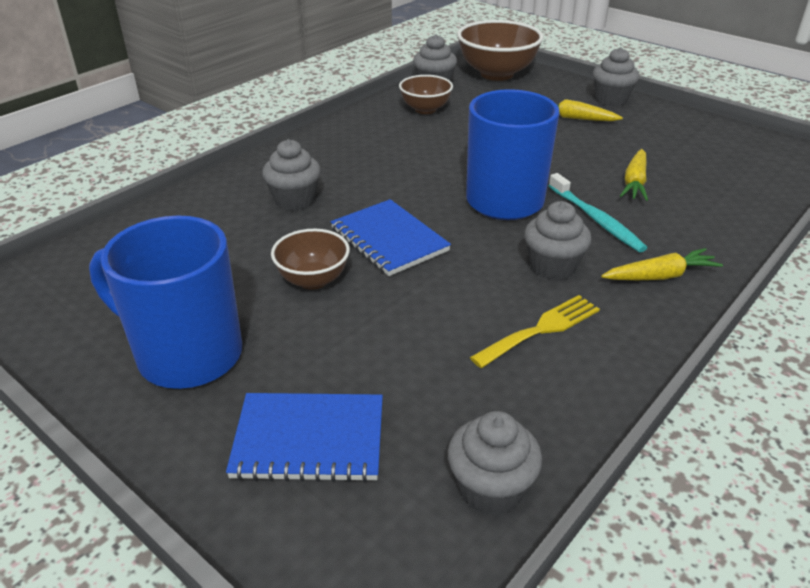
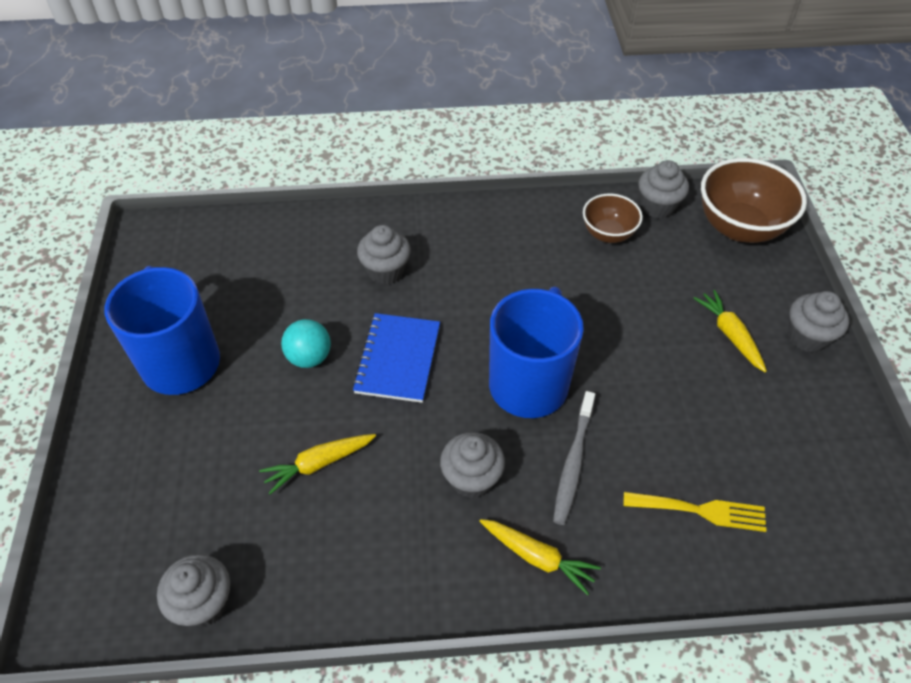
camera: 45 degrees right, 15 degrees up
(309, 440) = (166, 480): blue notebook -> none
(313, 280) = (309, 357): brown bowl -> turquoise ball
(541, 329) = (387, 523): yellow fork -> yellow fork (701, 511)
(596, 219) = (573, 462): turquoise toothbrush -> grey toothbrush
(634, 182) = (668, 451): yellow carrot -> yellow carrot (318, 464)

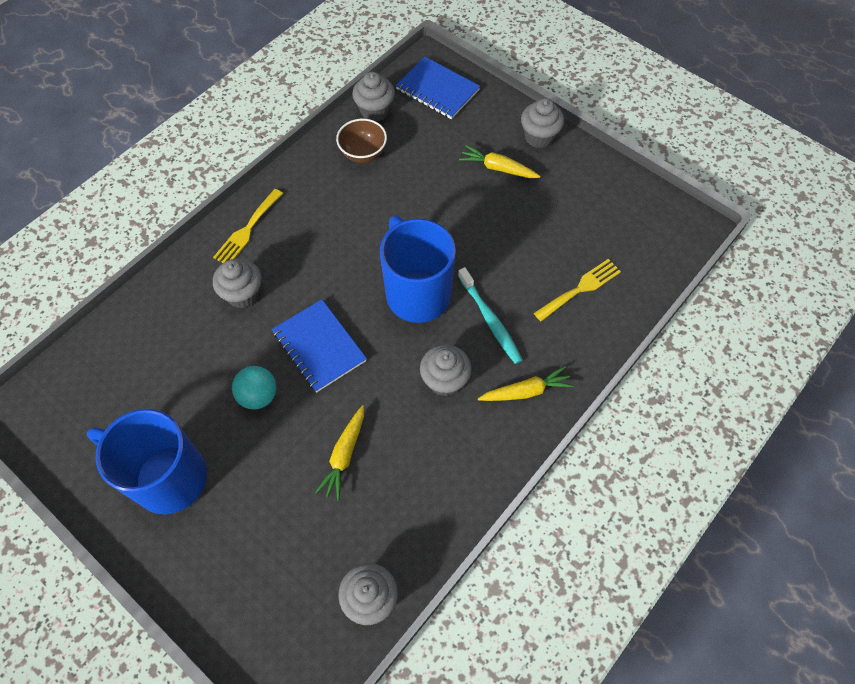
camera: 45 degrees left, 10 degrees up
(443, 225) = (247, 230): none -> yellow fork
(573, 462) = (490, 320): grey toothbrush -> turquoise toothbrush
(739, 227) = (437, 90): brown bowl -> blue notebook

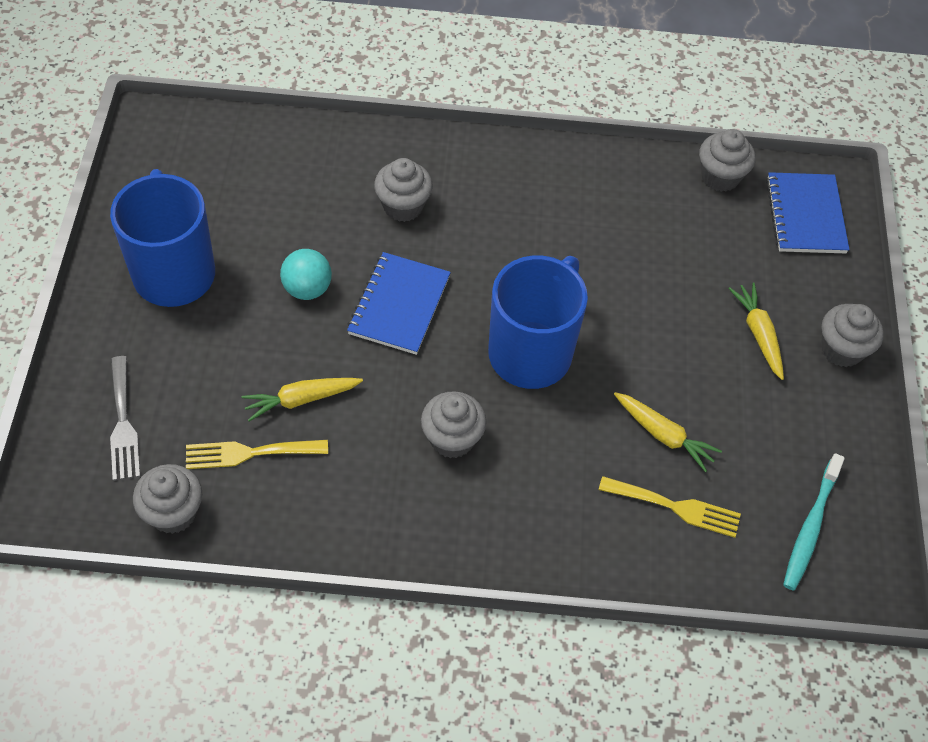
camera: 50 degrees right, 5 degrees down
(247, 230) = (475, 163): yellow fork -> yellow fork (249, 453)
(269, 592) = (123, 424): none -> grey fork
(363, 154) = (656, 200): brown bowl -> none
(490, 320) = (558, 439): turquoise toothbrush -> turquoise toothbrush (810, 527)
(526, 391) = (501, 524): yellow carrot -> yellow carrot (663, 435)

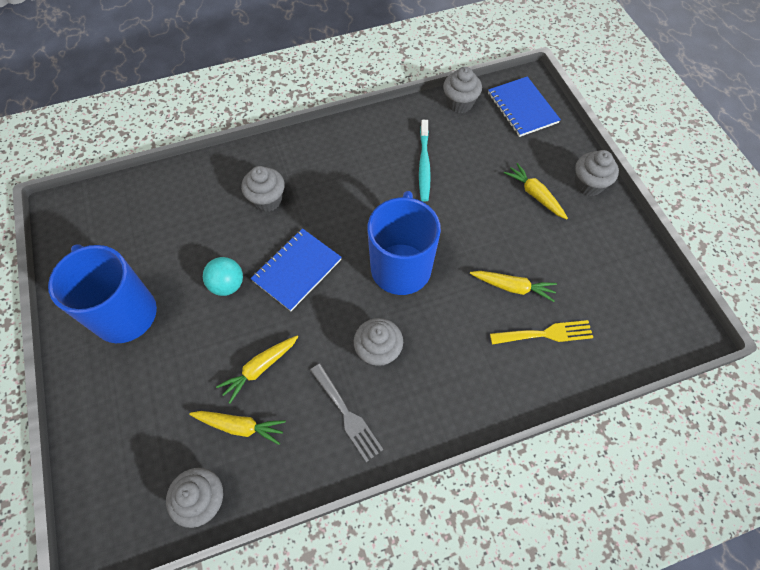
camera: 20 degrees left, 5 degrees up
(123, 424) = (135, 446): grey fork -> grey fork (347, 415)
(249, 453) = (240, 426): yellow fork -> yellow carrot
(399, 305) = (297, 270): blue notebook -> blue notebook turned 45 degrees clockwise
(810, 527) = (633, 310): turquoise toothbrush -> turquoise toothbrush (424, 165)

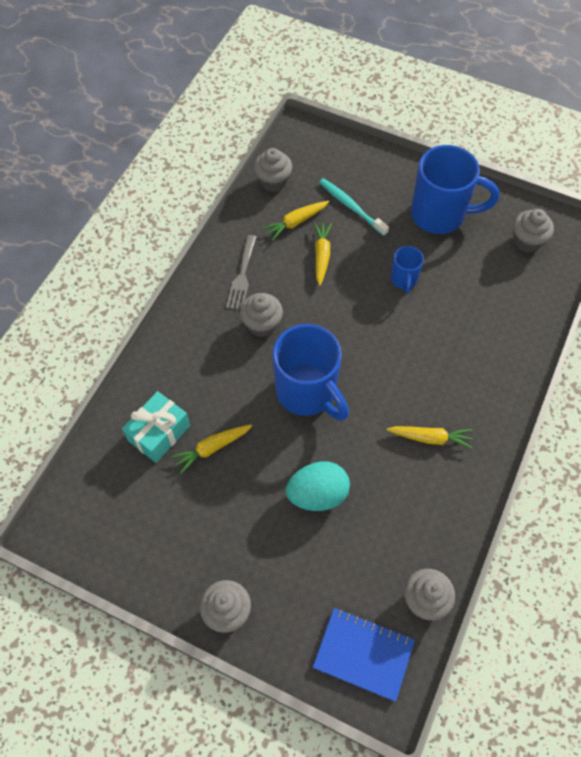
camera: 135 degrees right, 0 degrees up
(227, 285) = (404, 280): turquoise ball -> blue mug
(267, 200) = (458, 355): grey cupcake -> grey cupcake (527, 241)
(297, 270) = (373, 327): blue notebook -> none
(347, 415) = (242, 276): grey fork -> grey fork turned 90 degrees counterclockwise
(424, 165) = (383, 496): turquoise toothbrush -> turquoise toothbrush (351, 206)
(465, 199) = (317, 494): none -> turquoise egg
(535, 195) = (264, 553): yellow carrot -> yellow carrot (430, 438)
(546, 334) = (159, 433): yellow fork -> turquoise gift

